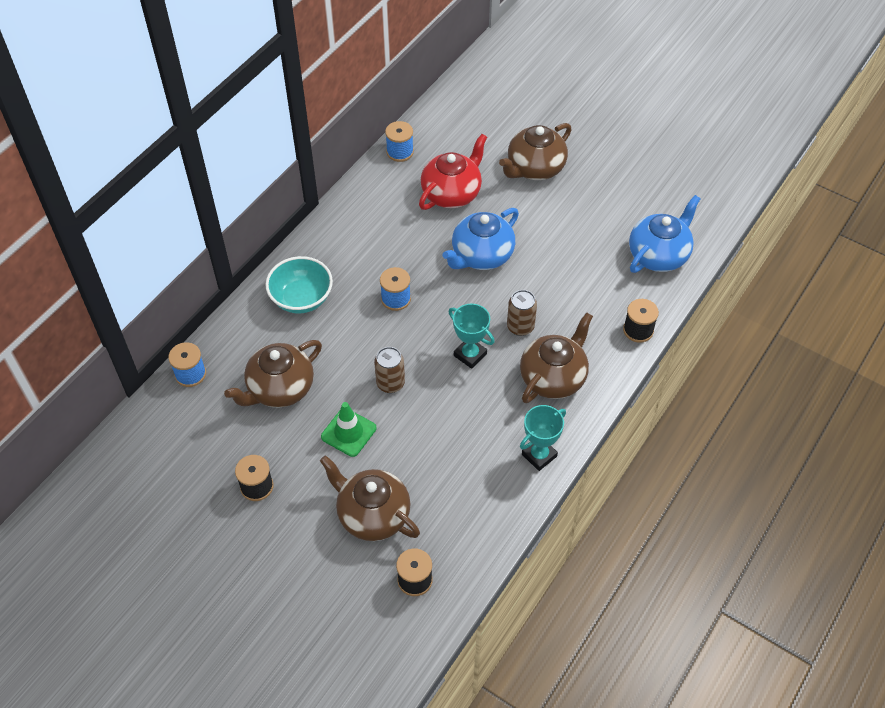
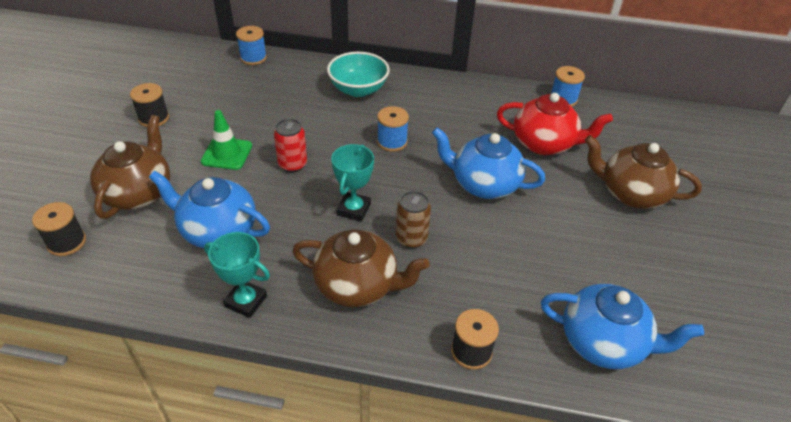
camera: 65 degrees right, 10 degrees down
(280, 389) = (258, 103): brown teapot -> none
(390, 383) = (292, 164): brown can -> red can
(451, 459) = (218, 231): none -> blue teapot

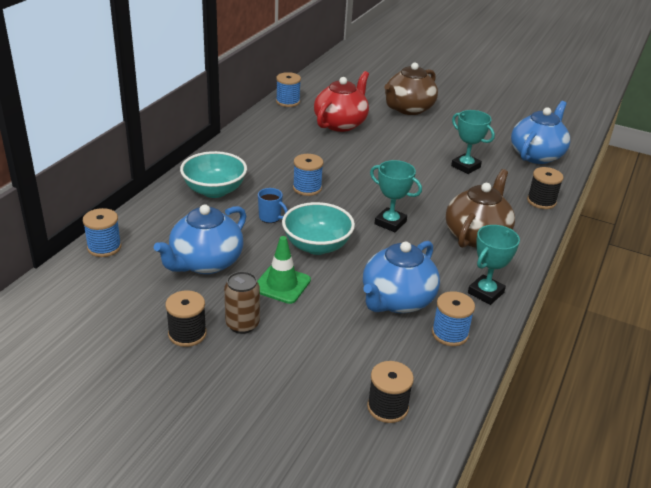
camera: 75 degrees left, 10 degrees down
(139, 193) = (323, 351): brown teapot -> none
(171, 276) = (450, 334): none -> blue spool
(292, 164) = (317, 246): red can -> turquoise bowl
(328, 129) = (270, 218): none -> blue mug
(411, 239) = (431, 202): brown can -> brown can (242, 324)
(483, 184) = (379, 159): blue teapot -> blue teapot (205, 263)
(516, 263) = (465, 166): none -> turquoise trophy

